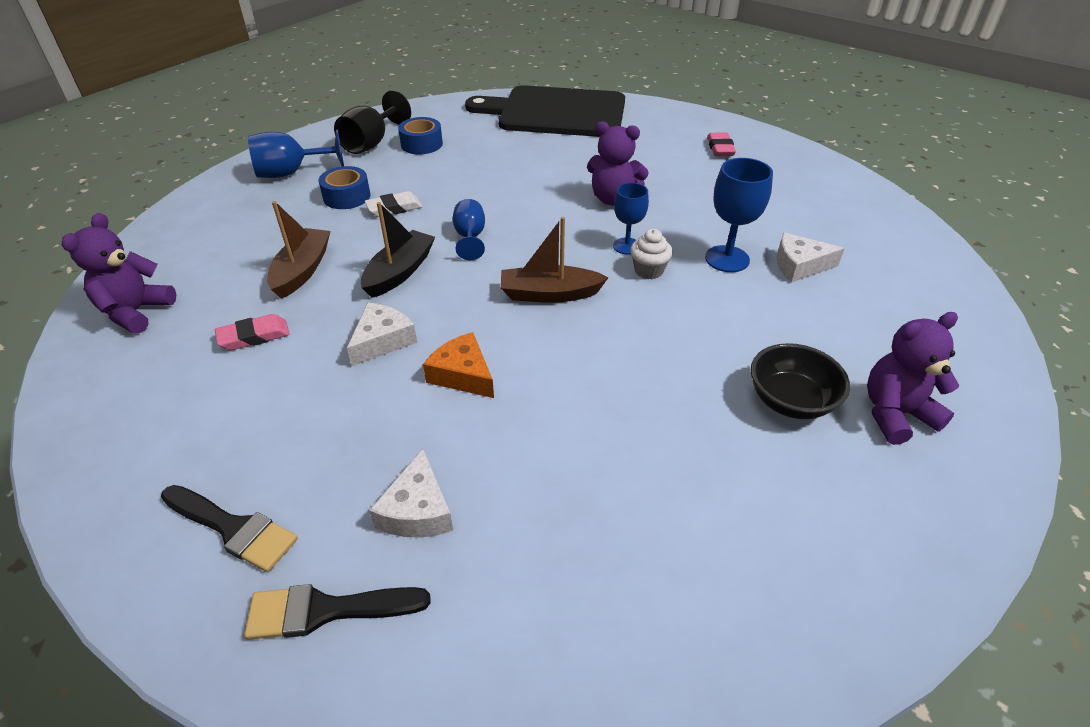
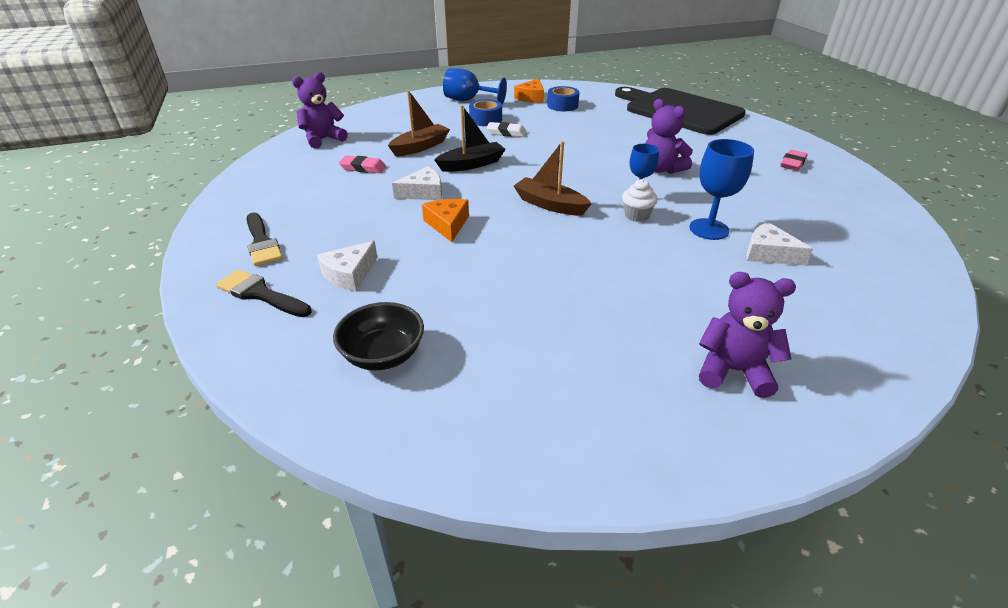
camera: 35 degrees right, 5 degrees down
(371, 143) = (531, 97): black goblet -> orange cheese
(470, 237) = (535, 160): blue goblet -> none
(790, 401) = (651, 326): black bowl -> black bowl (383, 355)

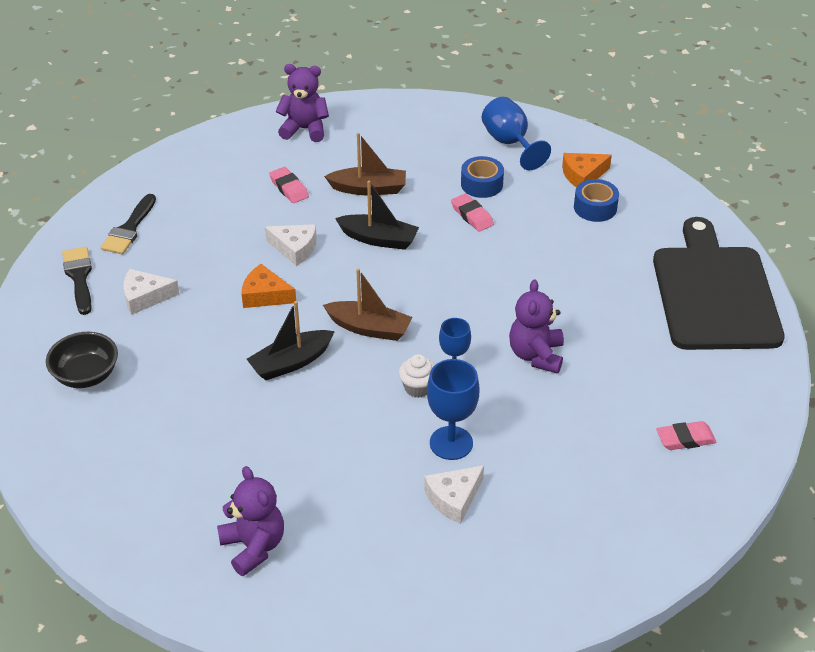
camera: 45 degrees right, 5 degrees up
(447, 224) = (265, 295): orange cheese -> orange cheese turned 105 degrees counterclockwise
(506, 133) = (472, 215): white eraser -> pink eraser
(536, 248) = (291, 362): none -> black boat
(550, 205) = (369, 328): brown boat -> brown boat turned 120 degrees clockwise
(768, 253) = (453, 498): white cheese -> white cheese turned 120 degrees counterclockwise

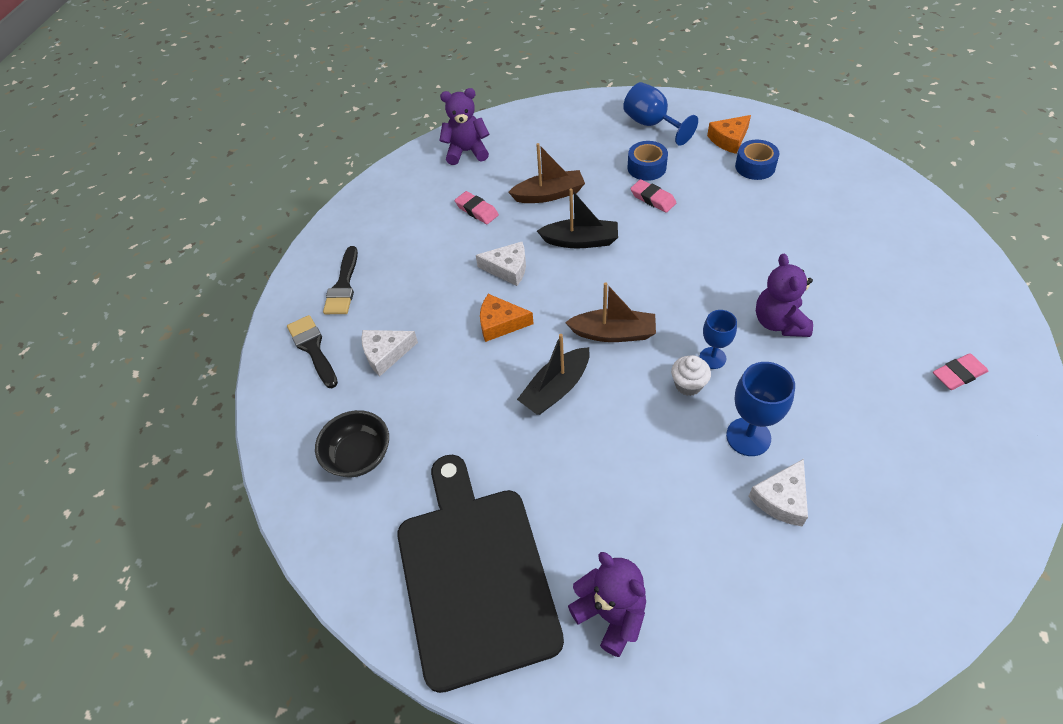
camera: 10 degrees left, 10 degrees up
(714, 293) = (900, 222): black cutting board -> black cutting board (475, 575)

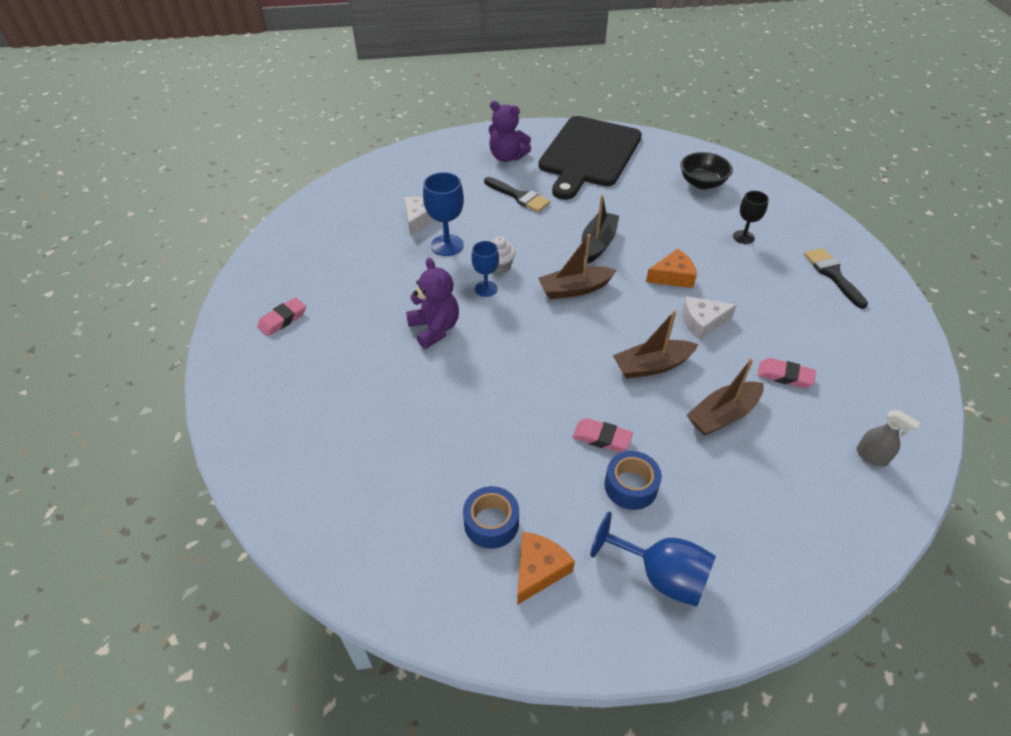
camera: 155 degrees right, 5 degrees down
(313, 348) = (802, 228): black brush -> black brush (519, 196)
(386, 354) = (743, 237): white cheese -> black goblet
(467, 152) = (871, 456): purple teddy bear -> grey spray bottle
(475, 575) = (588, 154): black cutting board -> black cutting board turned 60 degrees clockwise
(580, 241) = (652, 366): black boat -> brown boat

